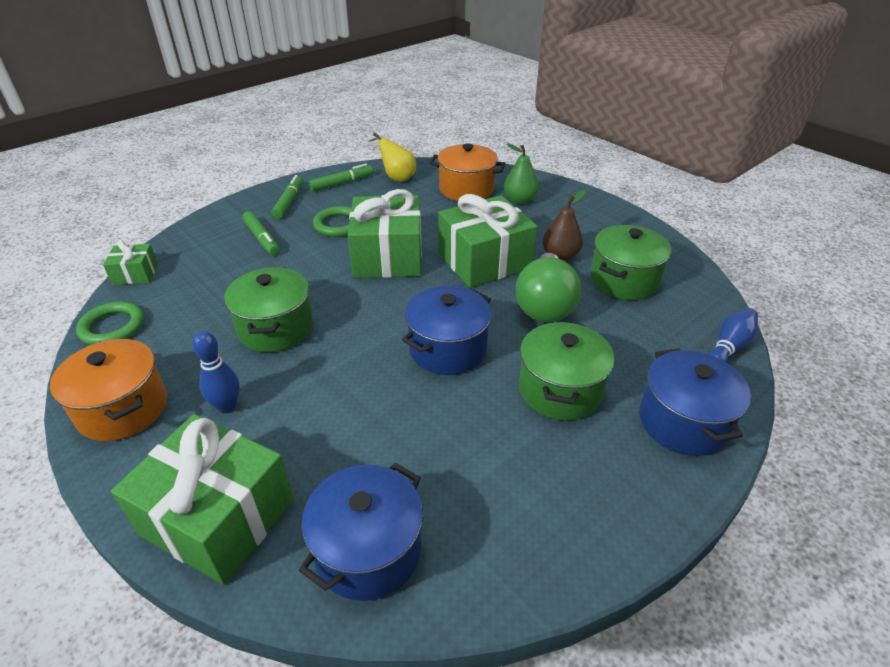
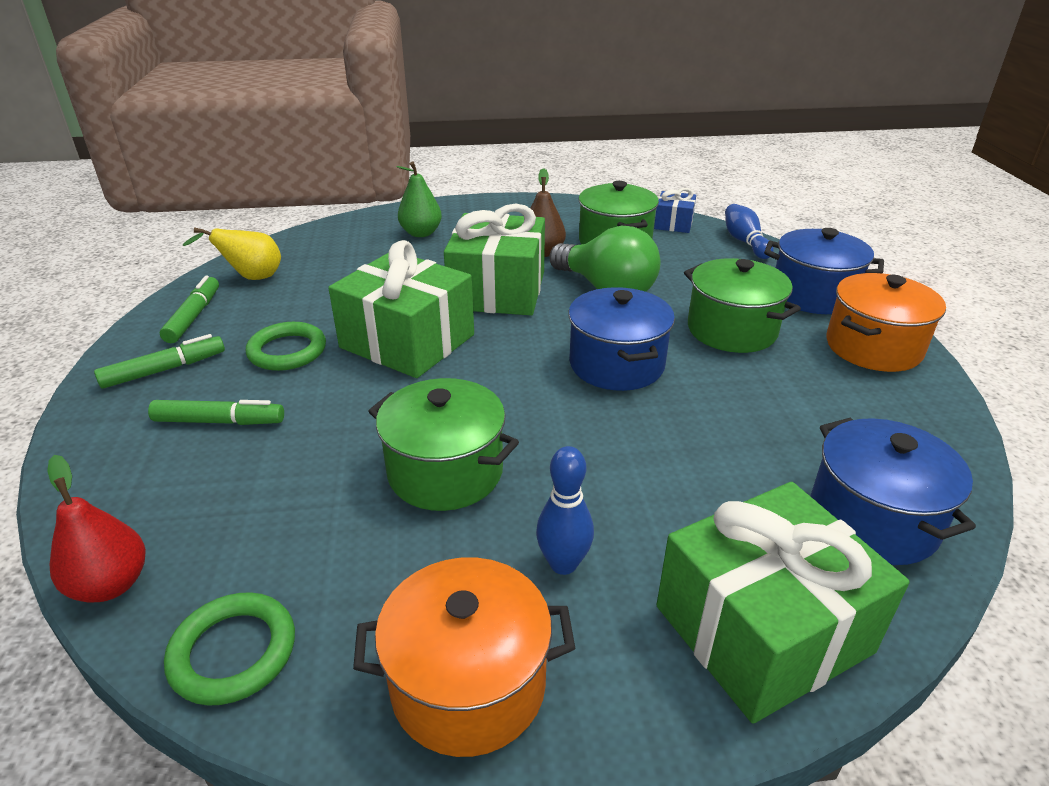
camera: 55 degrees left, 5 degrees down
(135, 274) = (111, 585): green gift -> red pear
(289, 202) = (164, 370): green marker -> green marker turned 105 degrees clockwise
(466, 189) = (352, 250): orange pot -> orange pot (873, 347)
(702, 296) = (673, 223): none -> blue gift

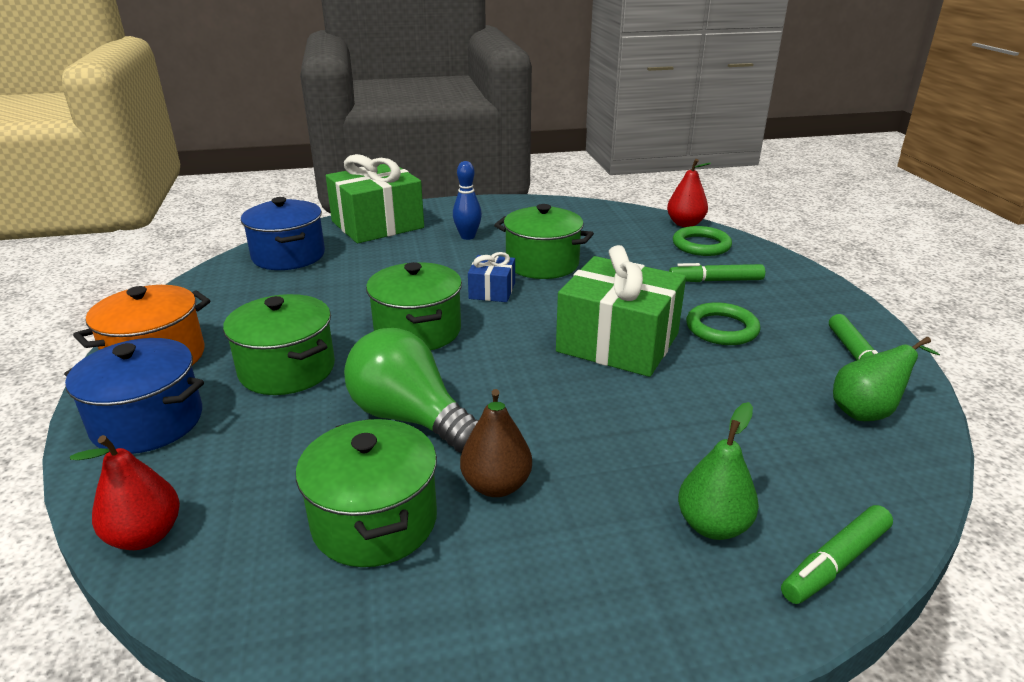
camera: 175 degrees right, 5 degrees down
(164, 370) = (807, 309): green marker -> green marker (835, 563)
(233, 652) = (608, 212): green ring -> green ring (701, 245)
(251, 278) = (867, 412): yellow pear -> green pear
(468, 684) = (506, 210): orange pot -> none
(497, 290) = (547, 408): green gift -> none
(616, 364) = (417, 331): blue pot -> green pot
(673, 223) = (242, 591): blue gift -> blue gift (492, 291)
(745, 242) = (145, 535): blue bowling pin -> red pear

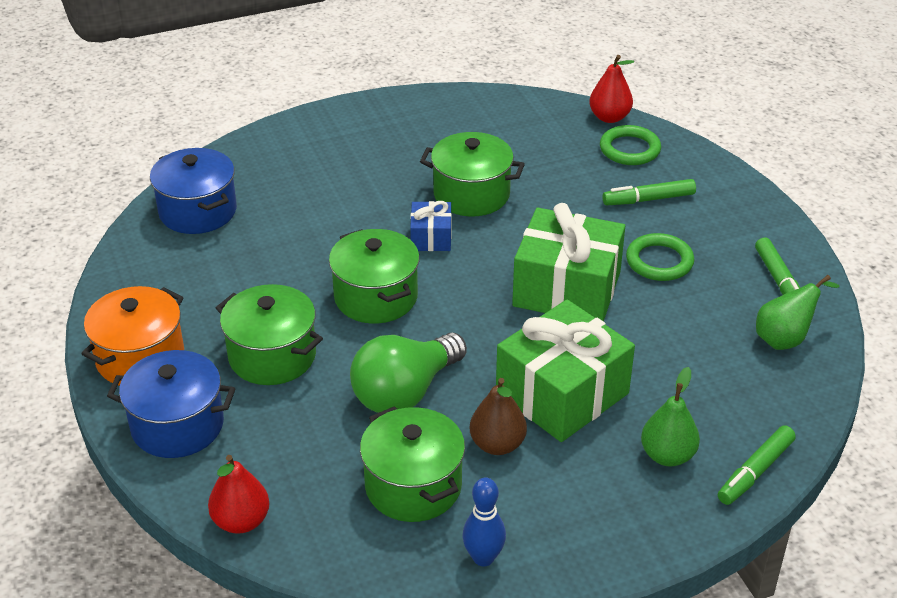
camera: 10 degrees left, 10 degrees up
(377, 224) = (273, 152): green gift -> green gift (562, 393)
(410, 418) = (405, 392): green light bulb -> green light bulb turned 75 degrees counterclockwise
(467, 236) = (381, 161): blue bowling pin -> blue bowling pin (483, 558)

